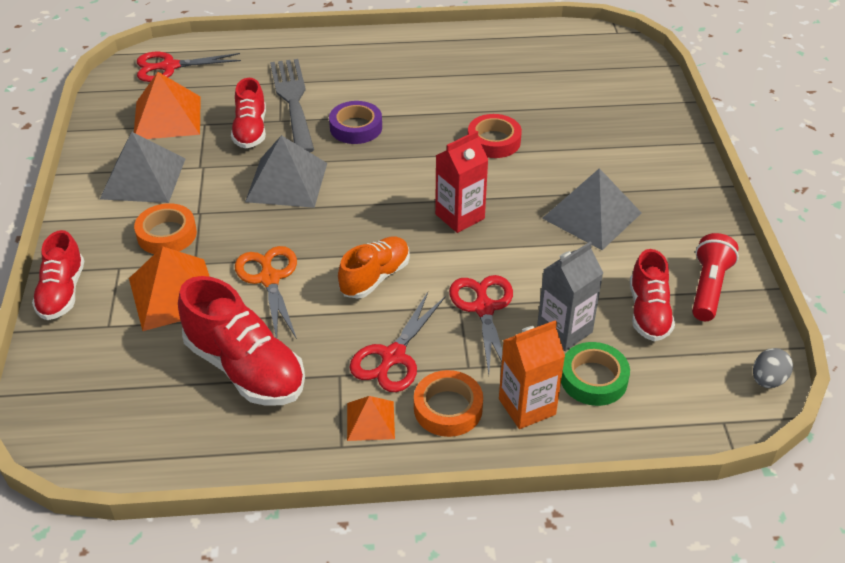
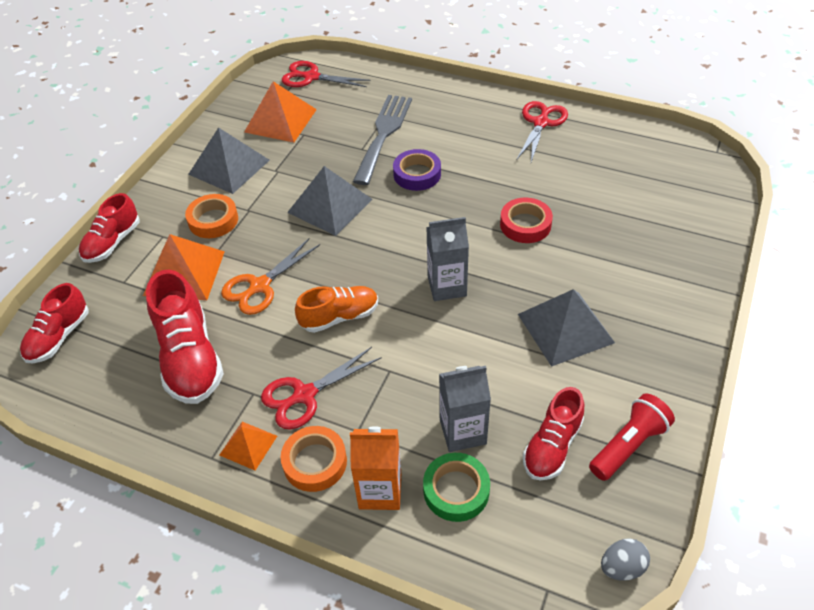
camera: 30 degrees right, 5 degrees up
(250, 130) = (333, 151): red shoe -> red shoe (59, 337)
(269, 278) = (259, 286): orange scissors -> orange scissors turned 150 degrees counterclockwise
(460, 216) = (447, 286): red carton -> grey carton
(483, 308) = (408, 381): red scissors -> red scissors (541, 123)

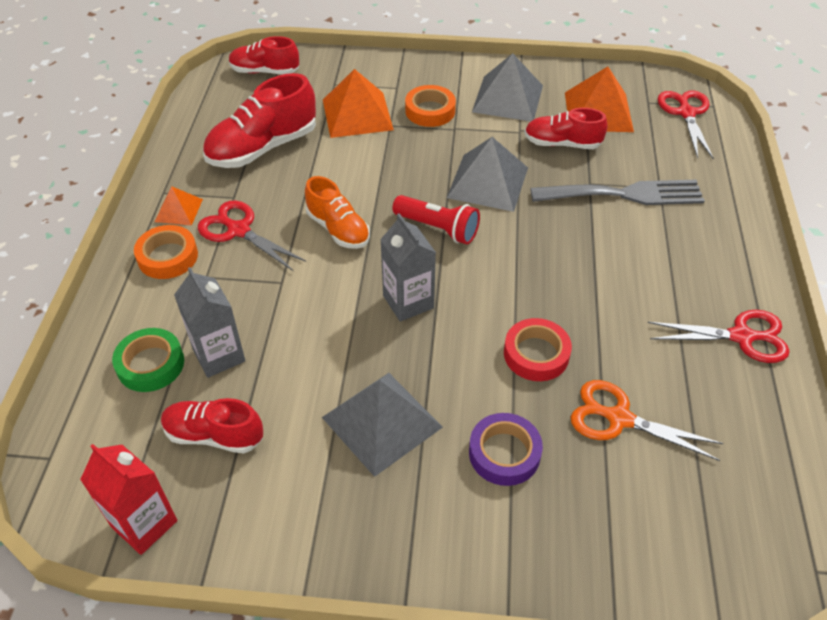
camera: 70 degrees right, 0 degrees up
(112, 242) = (377, 63): red shoe -> red shoe (562, 144)
(259, 286) = (358, 165): orange scissors -> orange scissors (618, 418)
(380, 491) = (144, 308): orange carton -> none
(417, 174) = (572, 238): purple tape -> purple tape (504, 453)
(622, 567) = (76, 520): grey egg -> none
(628, 445) = (227, 509): red flashlight -> red flashlight (438, 228)
(633, 510) = (144, 524): none -> red carton

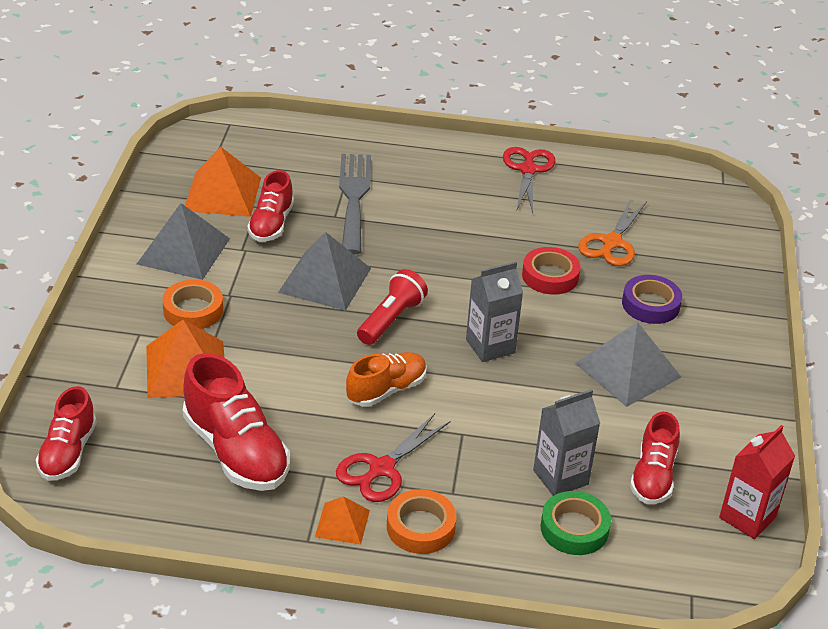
camera: 90 degrees left, 10 degrees down
(686, 113) = (237, 141): red scissors -> none

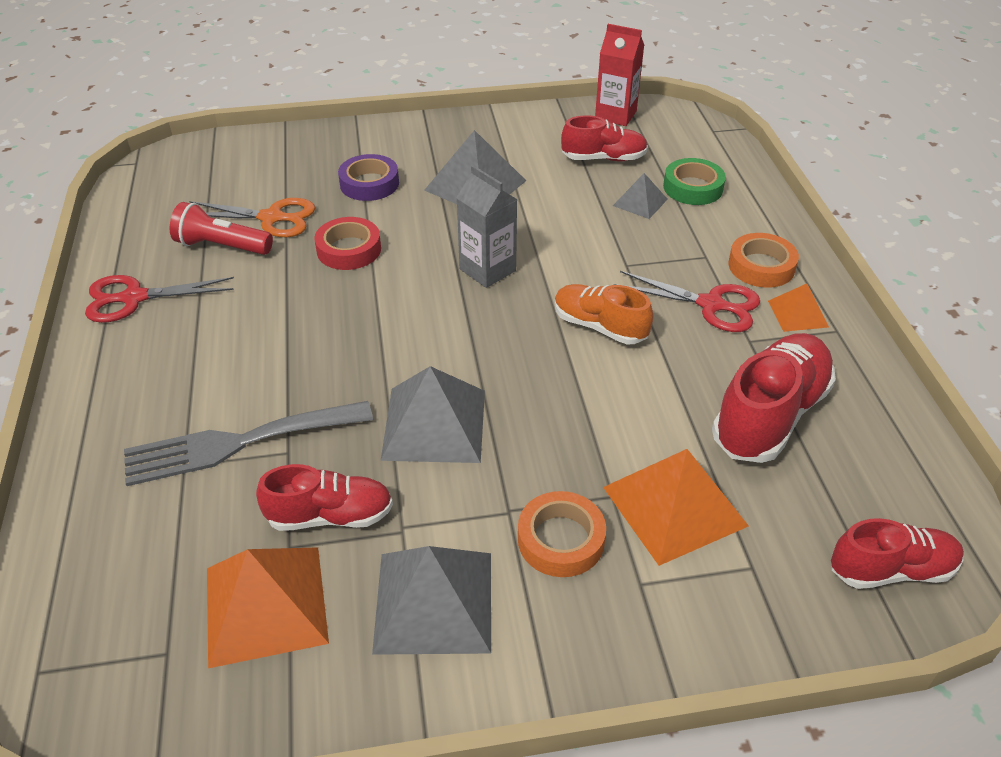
camera: 105 degrees left, 5 degrees up
(391, 319) = (482, 349): red flashlight -> red flashlight (222, 246)
(560, 477) = (640, 202): grey carton -> grey pyramid

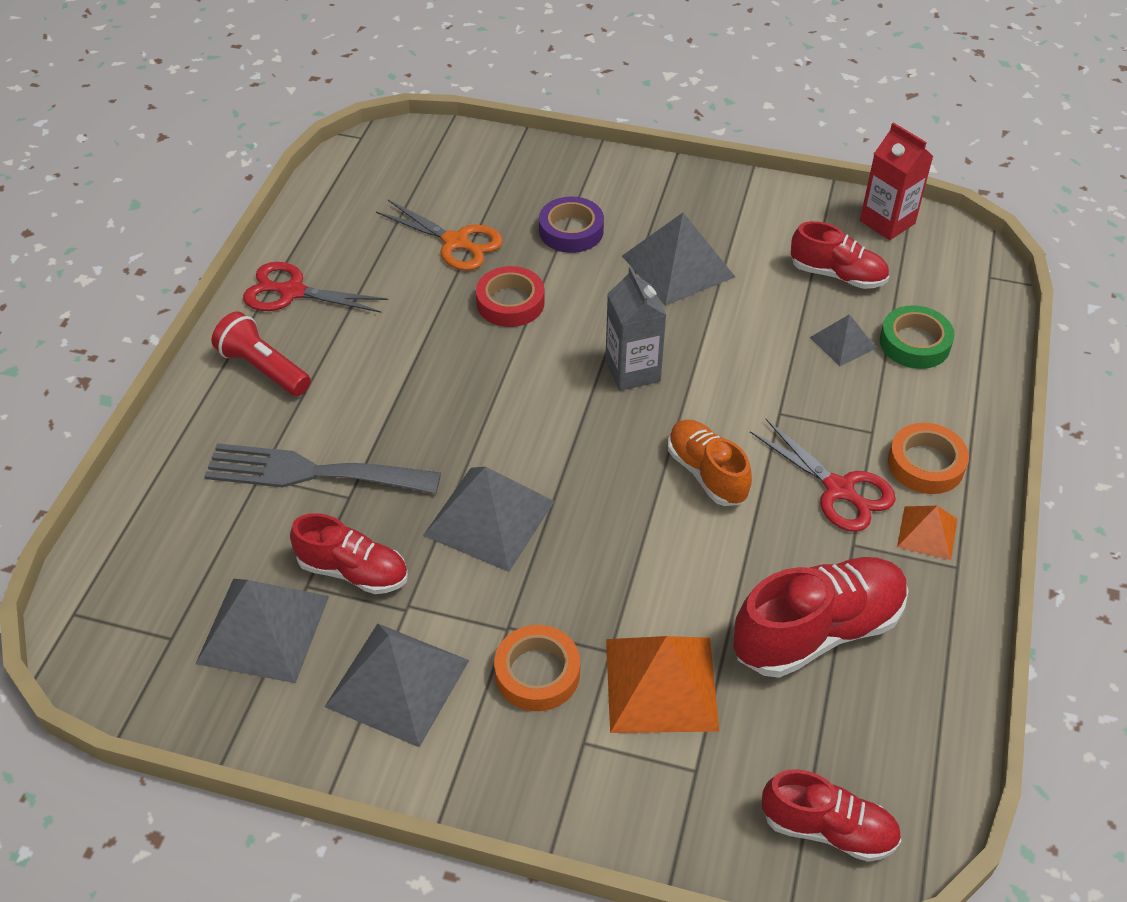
camera: 25 degrees right, 5 degrees up
(222, 246) = (395, 260): red flashlight -> red flashlight (263, 368)
(265, 605) = (263, 629): orange pyramid -> grey pyramid

